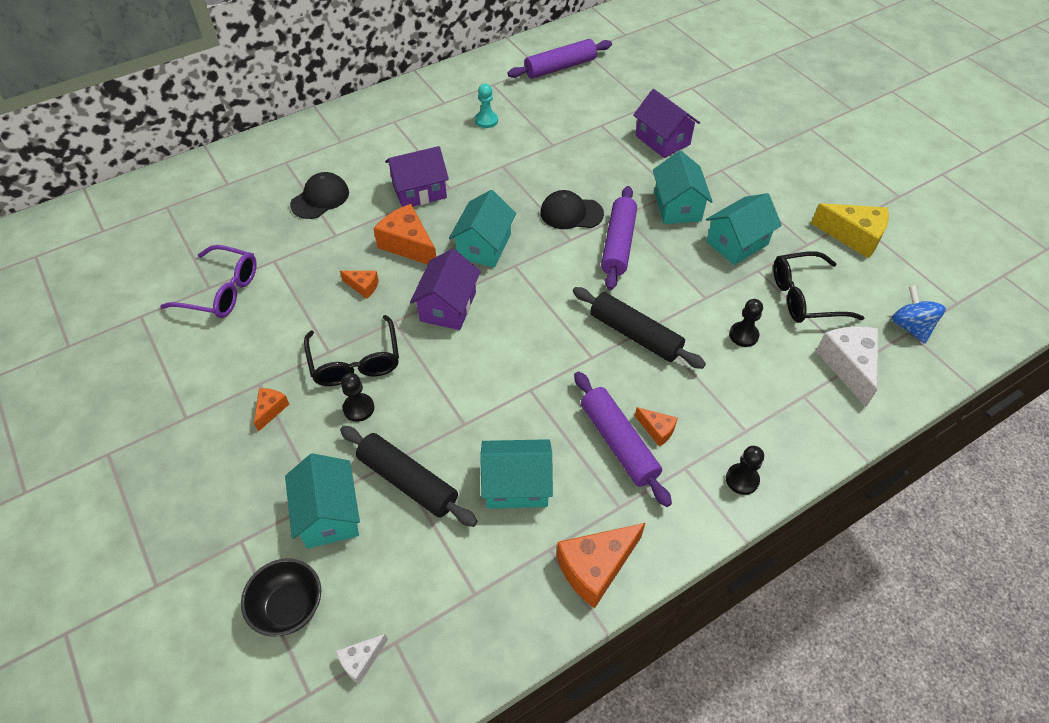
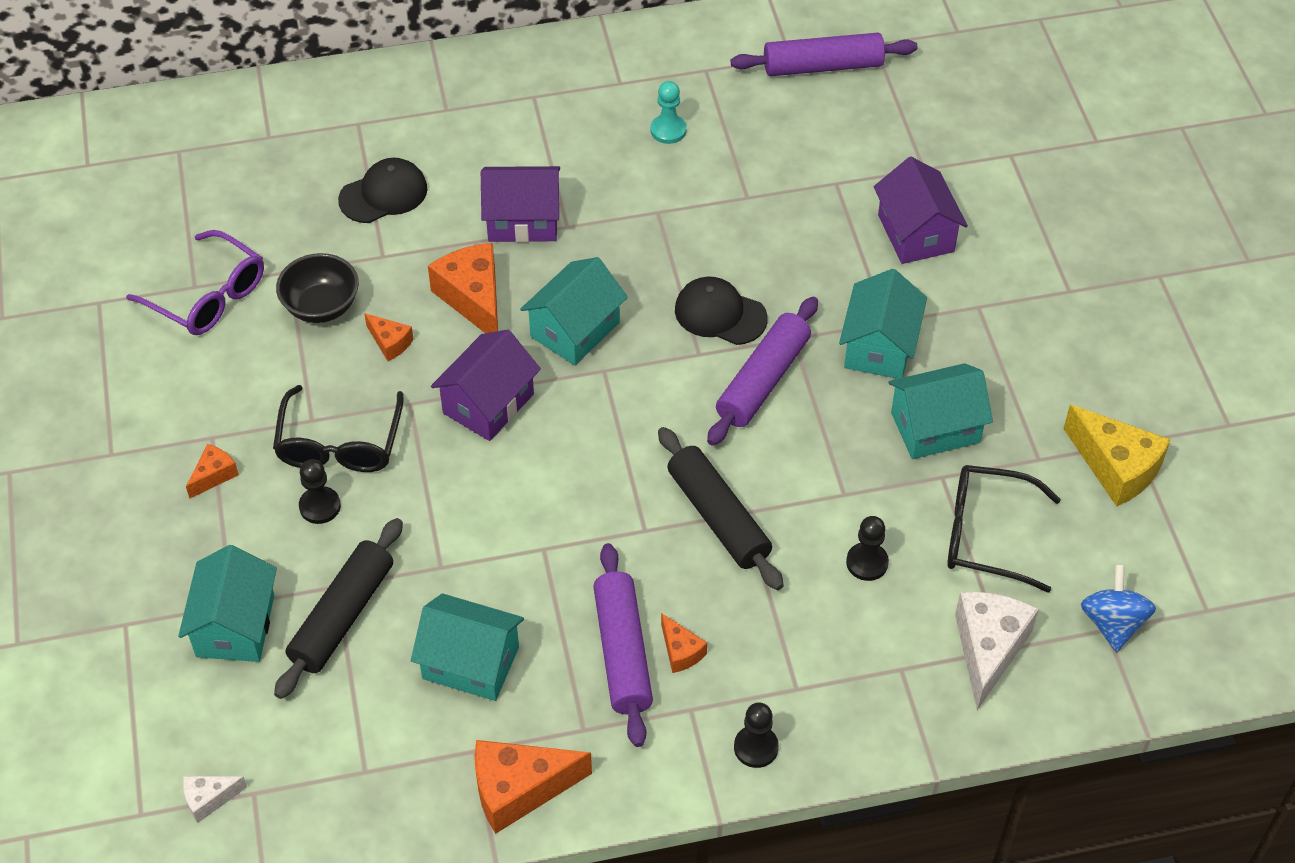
camera: 20 degrees right, 0 degrees up
(289, 607) = (152, 716): black bowl -> black bowl (321, 306)
(408, 481) = (342, 616): black rolling pin -> black rolling pin turned 60 degrees clockwise

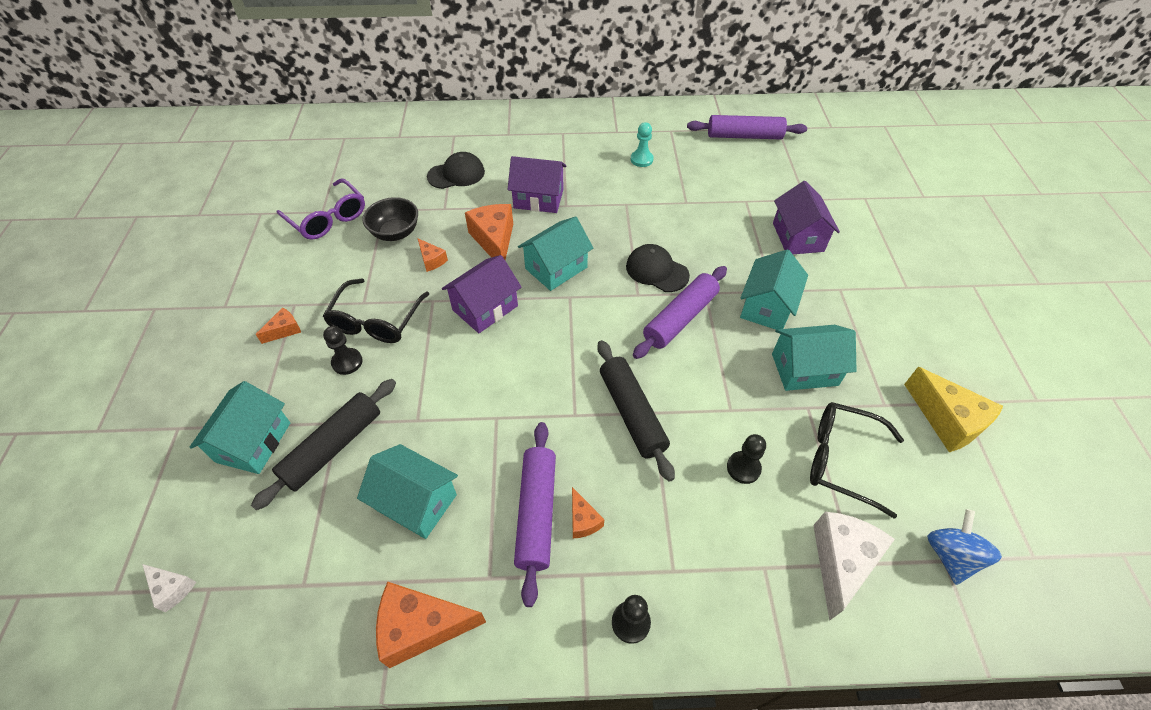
camera: 10 degrees right, 0 degrees up
(209, 799) = (172, 588): white cheese -> white cheese turned 135 degrees counterclockwise

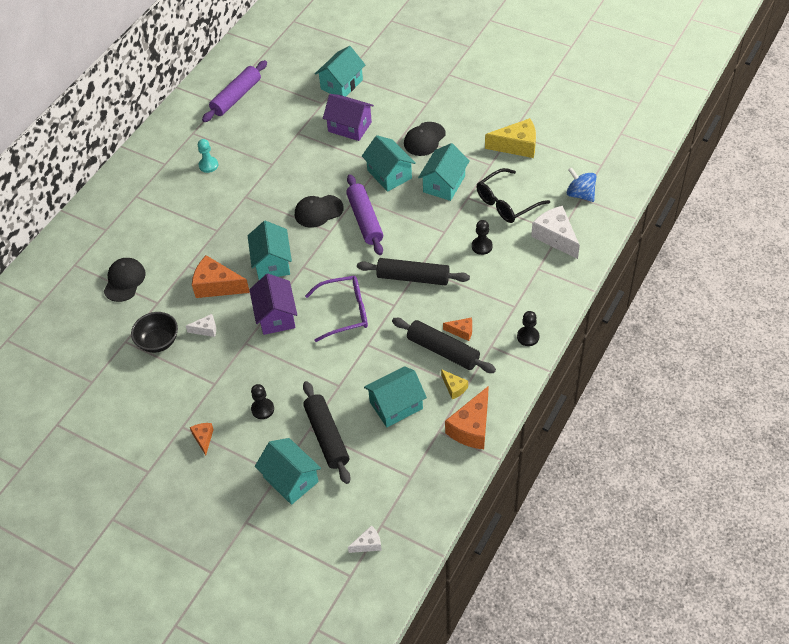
camera: 55 degrees left, 0 degrees up
(328, 218) = (103, 380): purple glasses -> purple glasses (345, 312)
(376, 321) = (238, 381): black glasses -> none
(432, 260) = (206, 329): orange cheese -> white cheese
(481, 562) = (454, 388): none -> yellow cheese
(536, 513) = (443, 350): purple rolling pin -> black rolling pin
(538, 198) = (196, 242): purple house -> none
(847, 201) = (341, 84): none -> turquoise house
(851, 313) = (424, 139): none -> black cap

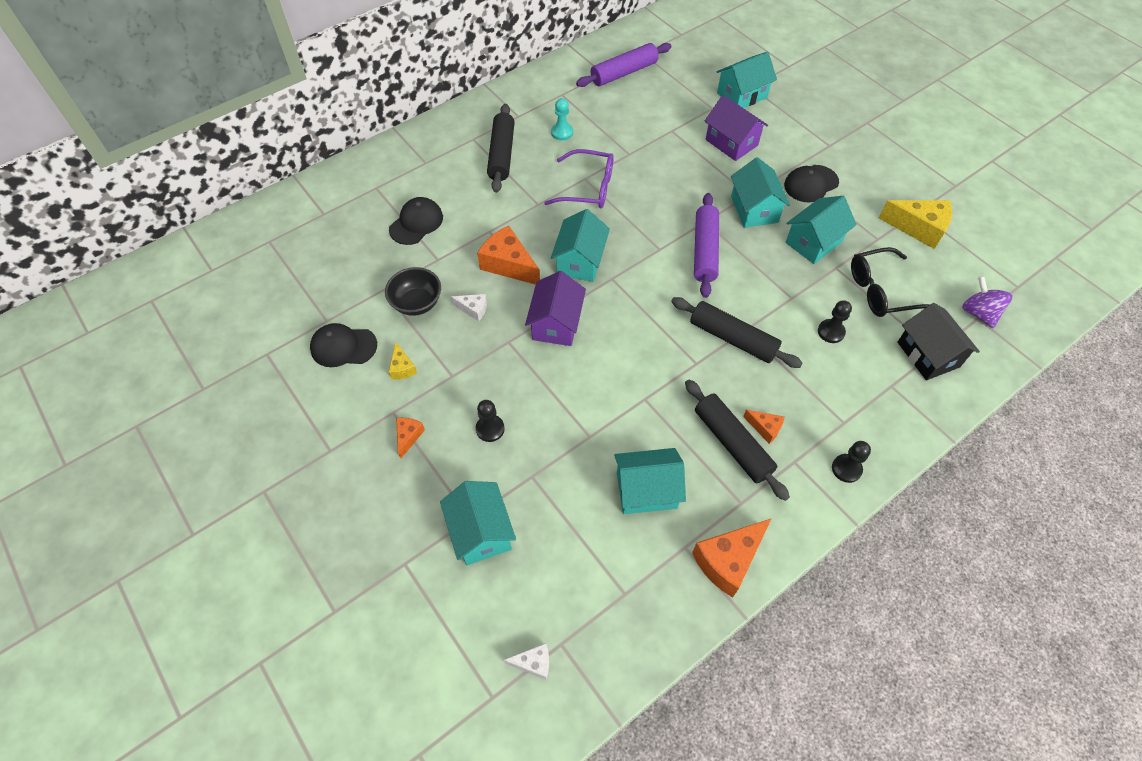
camera: 20 degrees right, 5 degrees up
(318, 211) = (656, 222): black cap -> black cap (343, 347)
(327, 436) = (547, 495): black rolling pin -> black rolling pin (501, 154)
(345, 312) = (635, 349): purple glasses -> purple glasses (588, 188)
(454, 388) = (727, 497): yellow cheese -> yellow cheese (402, 368)
(555, 237) = (928, 354): white cheese -> black house
(580, 194) = (978, 313): blue spinning top -> purple spinning top

